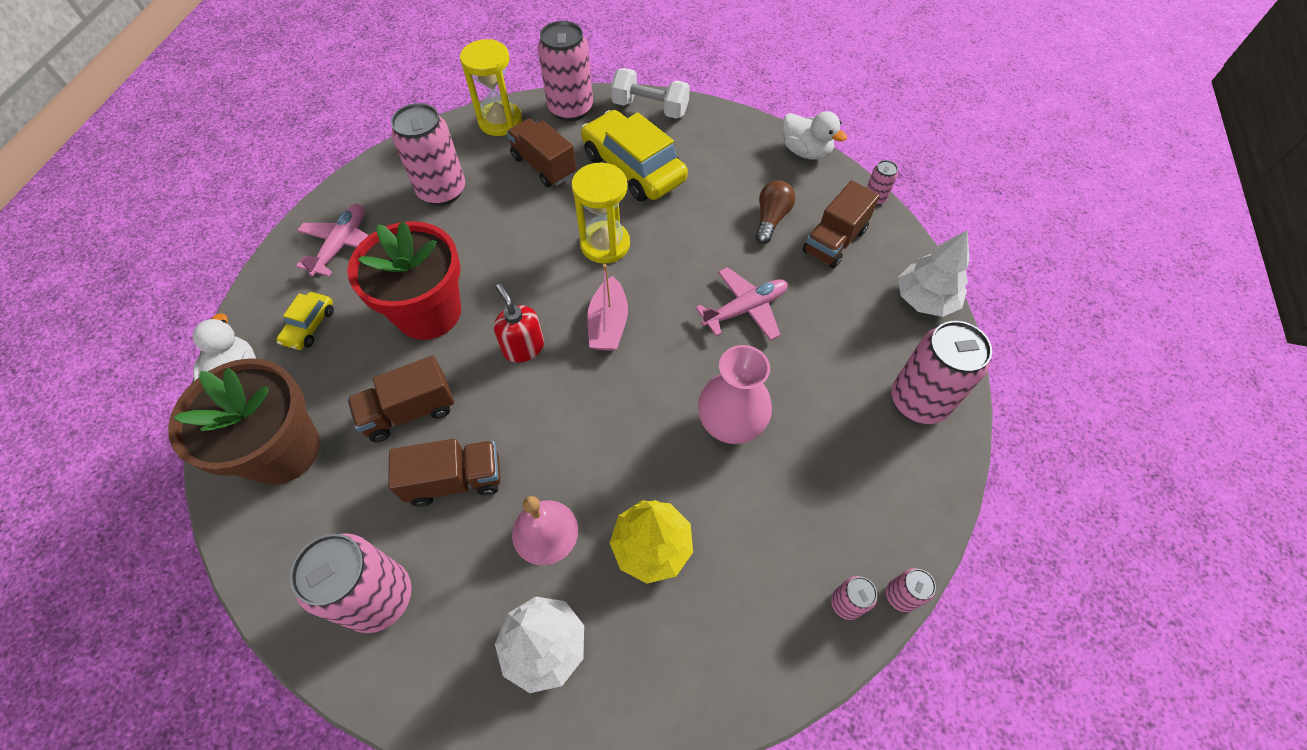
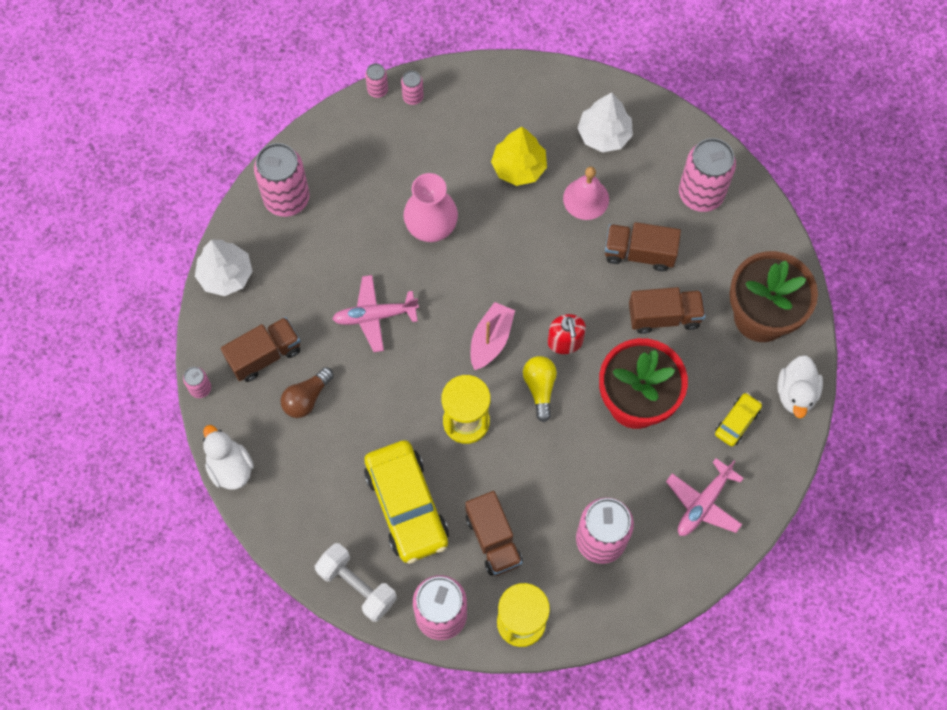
camera: 160 degrees left, 10 degrees up
(538, 295) = (540, 388): none -> yellow light bulb

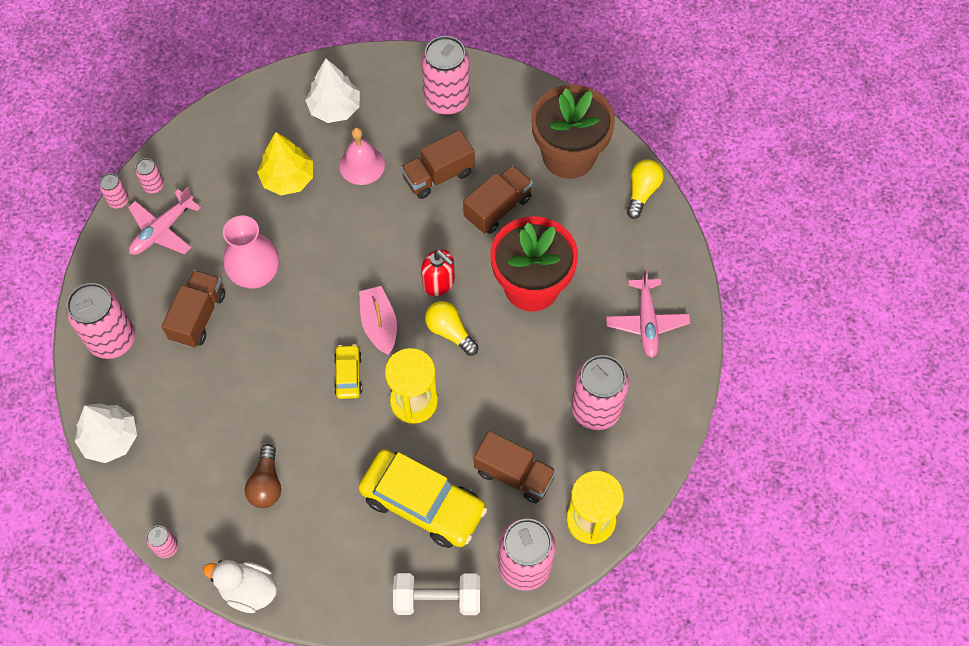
camera: 40 degrees left, 5 degrees down
(264, 355) = (200, 477): brown truck -> brown truck (198, 316)
(374, 316) = (268, 376): pink plane -> pink plane (162, 230)
(737, 422) = (618, 244): yellow car -> yellow car (348, 375)
(796, 393) = (642, 192): white duck -> yellow light bulb

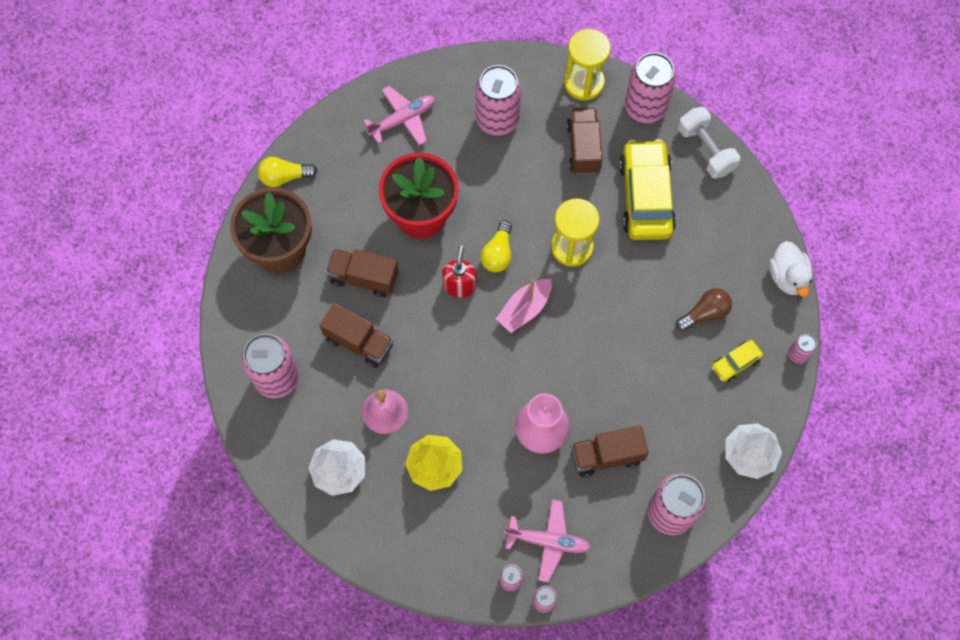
camera: 120 degrees left, 5 degrees up
(348, 375) = (581, 307): yellow car -> yellow car (735, 363)

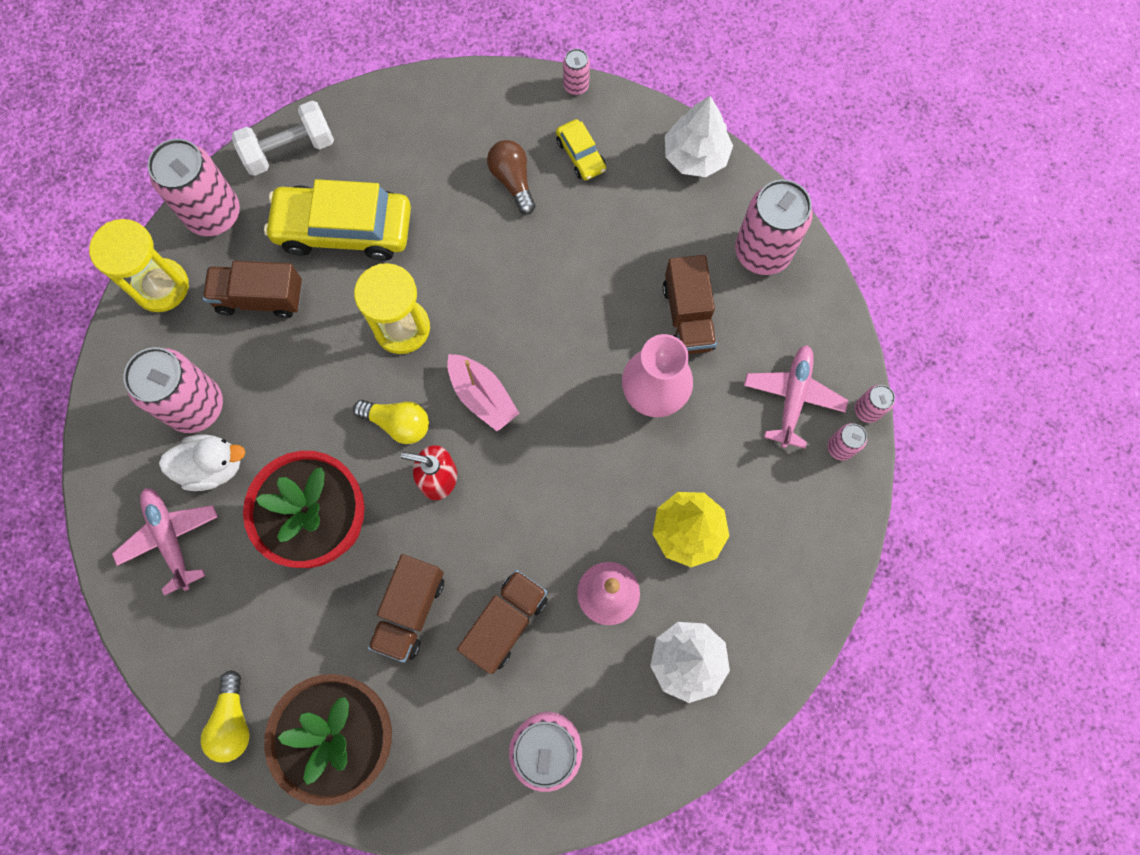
camera: 85 degrees left, 5 degrees up
(787, 277) = (476, 82): white duck -> white duck (212, 467)

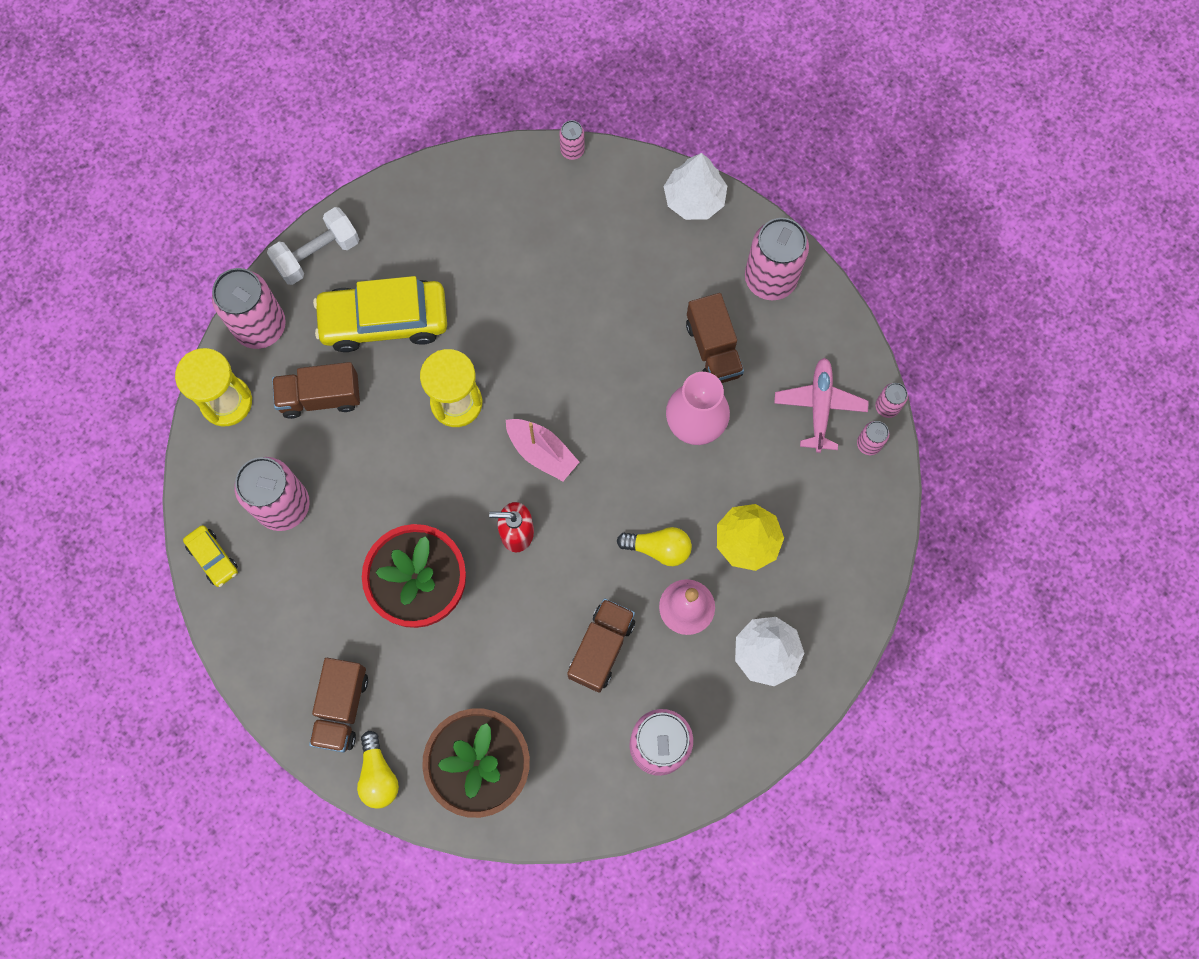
camera: 10 degrees left, 0 degrees up
(170, 538) = (286, 627): pink plane -> none
(212, 467) = (311, 557): white duck -> none
(398, 423) = (470, 490): yellow light bulb -> yellow light bulb (658, 548)
(410, 611) = (515, 652): brown truck -> brown truck (342, 708)
(513, 181) = (531, 250): brown light bulb -> none
(581, 155) = (589, 215): yellow car -> yellow car (213, 558)

